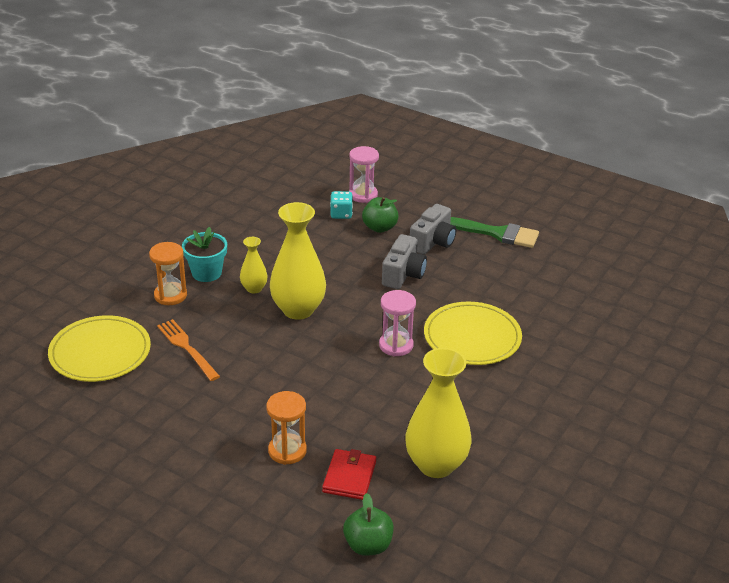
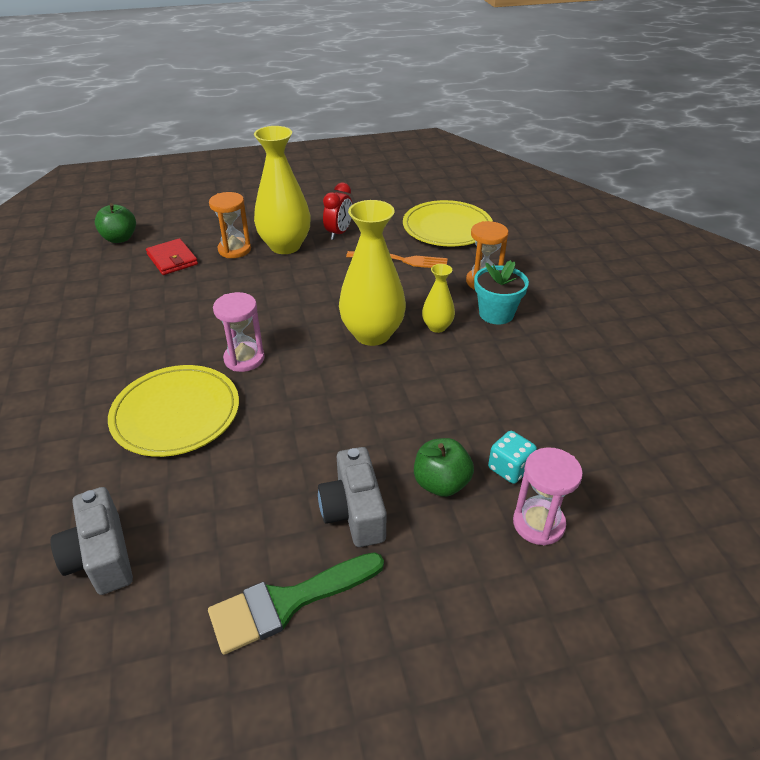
camera: 135 degrees right, 5 degrees up
(183, 407) = (339, 233): none -> red clock
(403, 274) = (330, 437): grey camera -> grey camera (101, 556)
(436, 465) = (112, 297): yellow vase -> yellow vase (285, 246)

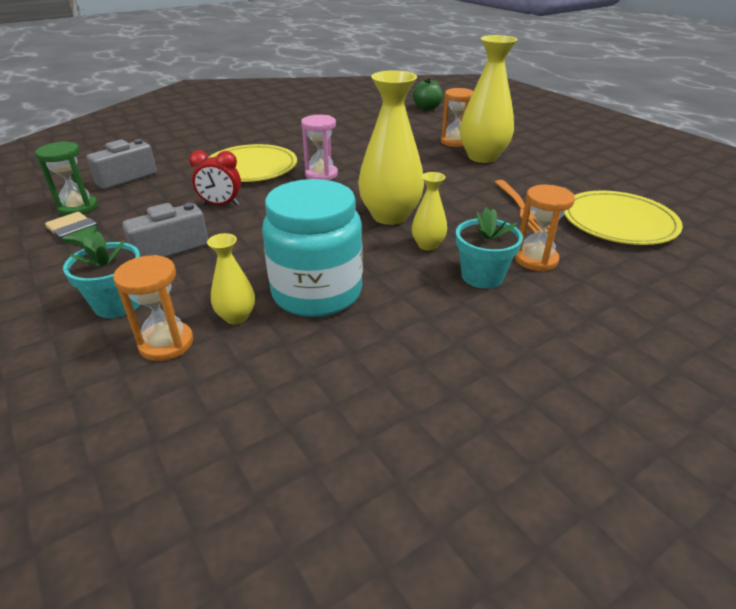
camera: 70 degrees right, 5 degrees down
(172, 259) = (419, 127): red wallet -> none
(174, 617) = (78, 208): none -> green hourglass
(339, 233) = (531, 173): red clock -> red clock (221, 205)
(441, 483) = (208, 281): green apple -> none
(458, 563) = (117, 304): none -> turquoise flower pot
(488, 409) = (317, 293): none -> turquoise jar
(509, 468) = (236, 317): turquoise dice -> yellow vase
(538, 523) = (166, 343): pink hourglass -> orange hourglass

